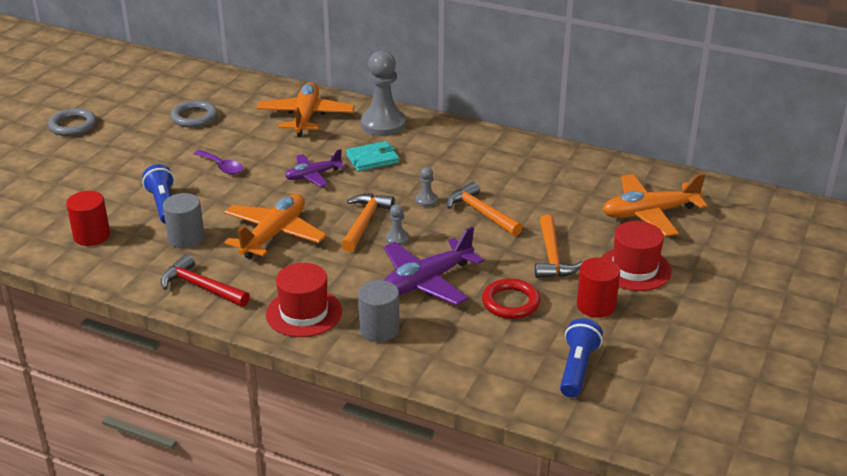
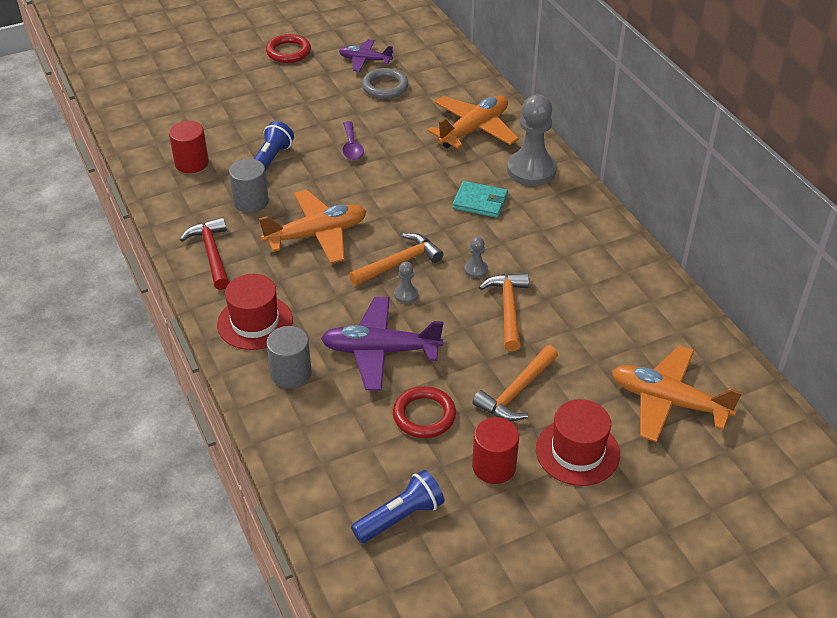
camera: 40 degrees right, 10 degrees up
(73, 126) = (288, 52): grey ring -> red ring
(313, 175) = (412, 193): purple plane -> purple plane (365, 60)

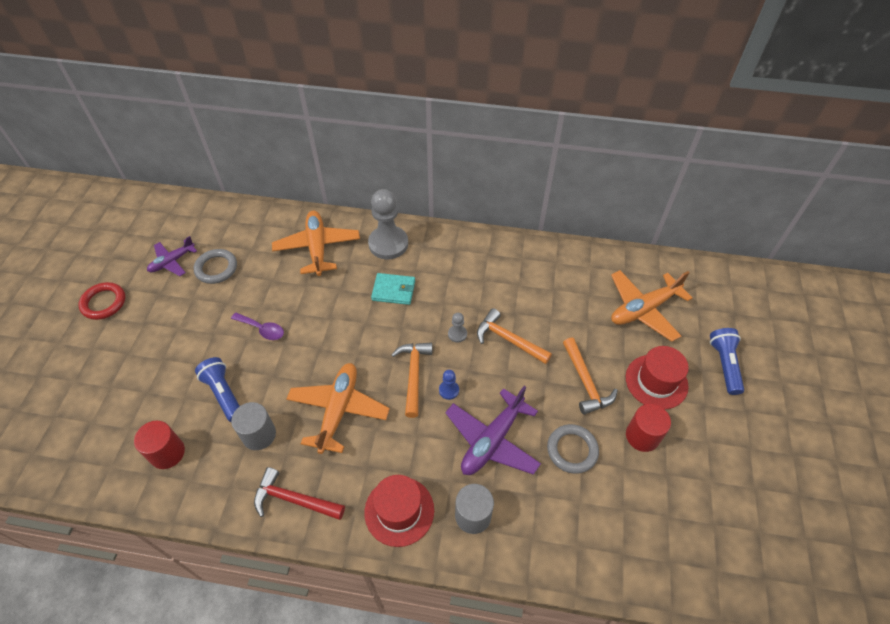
camera: 55 degrees left, 10 degrees up
(400, 517) = (655, 522): blue flashlight -> blue flashlight (724, 364)
(406, 294) = (449, 390): grey pawn -> blue pawn
(424, 415) = (572, 450): red ring -> grey ring
(480, 202) = (393, 290): turquoise wallet -> turquoise wallet turned 45 degrees clockwise

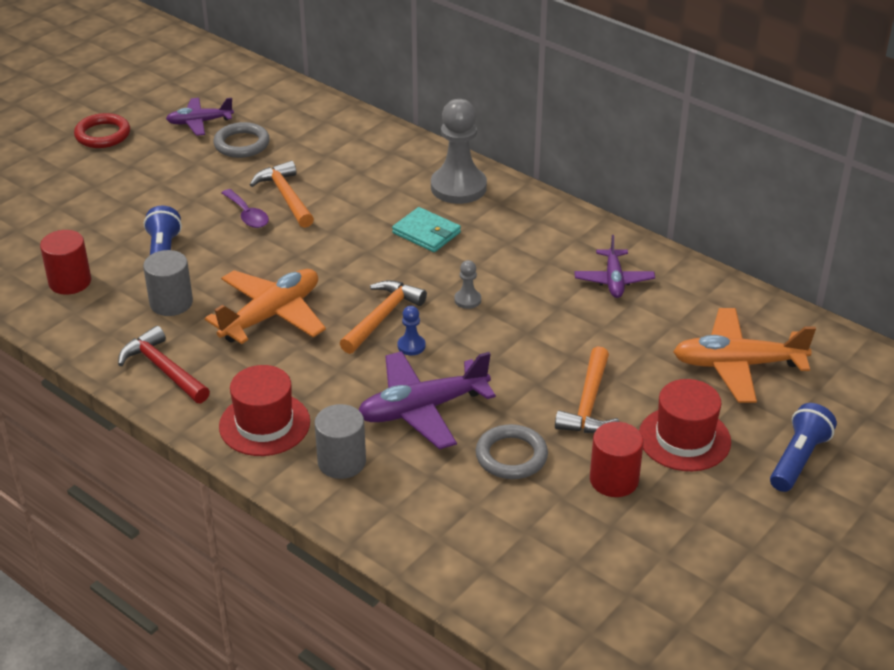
camera: 30 degrees right, 15 degrees down
(317, 248) = (370, 163): orange plane -> none
(508, 339) = (526, 328): orange hammer -> orange hammer (285, 196)
(532, 277) = (613, 280): none -> purple plane

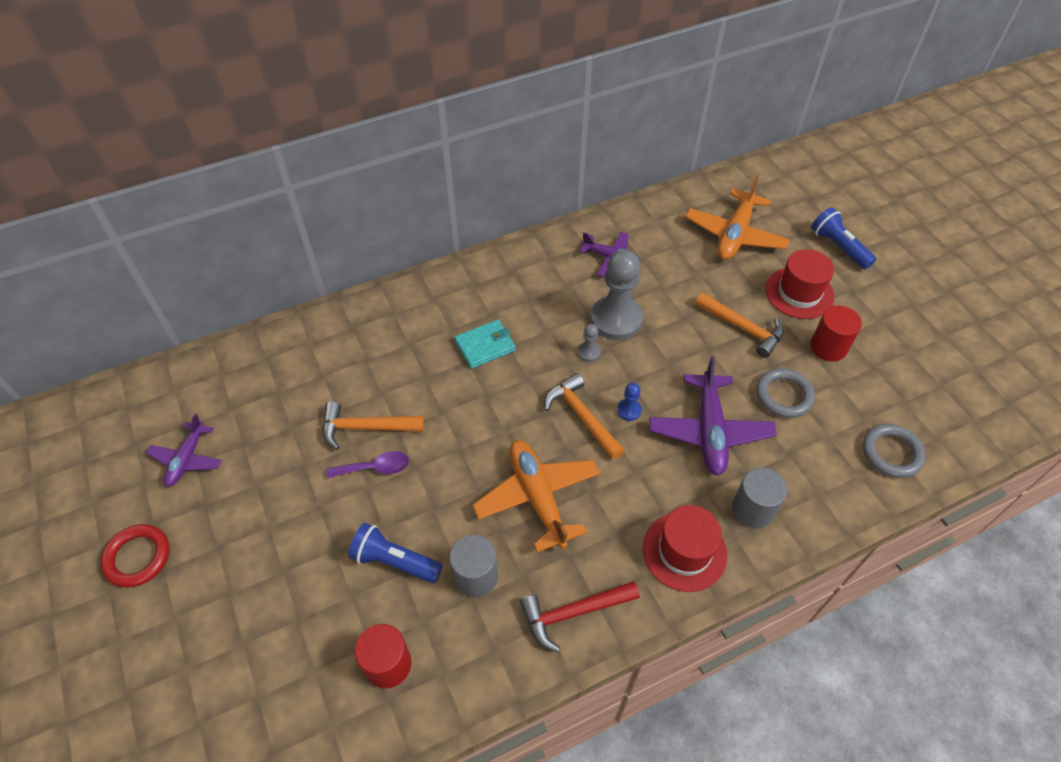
camera: 65 degrees left, 15 degrees up
(242, 144) = (254, 435): grey ring -> grey ring (891, 453)
(458, 187) = (435, 302): grey pawn -> grey pawn (616, 319)

